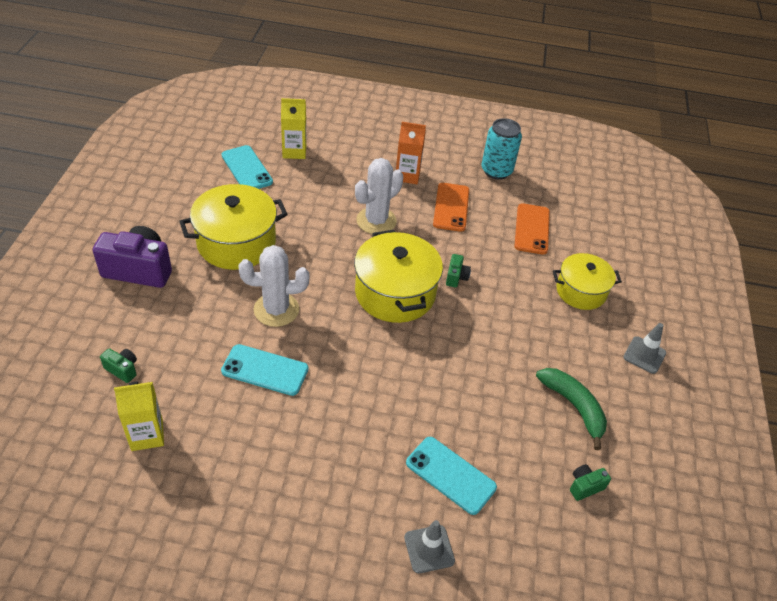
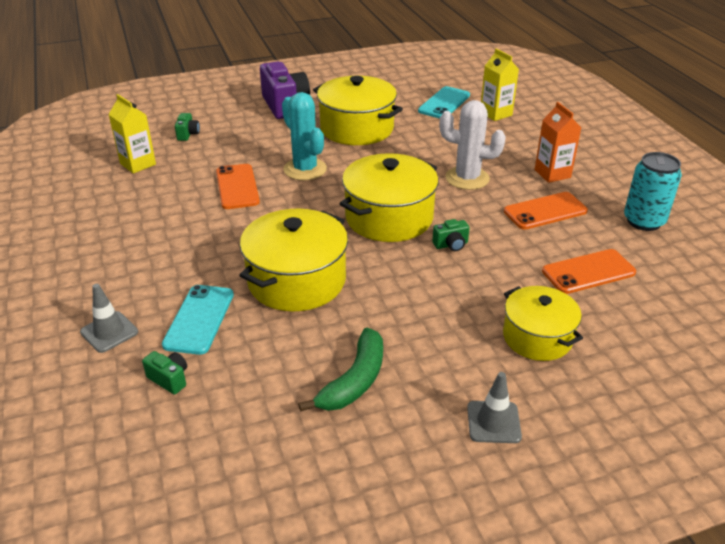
camera: 65 degrees right, 10 degrees down
(265, 370) = (237, 187): turquoise phone -> orange phone
(276, 310) = (305, 169): white cactus -> turquoise cactus
(440, 389) = (296, 280): none -> yellow pot
(585, 486) = (249, 421): green camera -> green camera (169, 379)

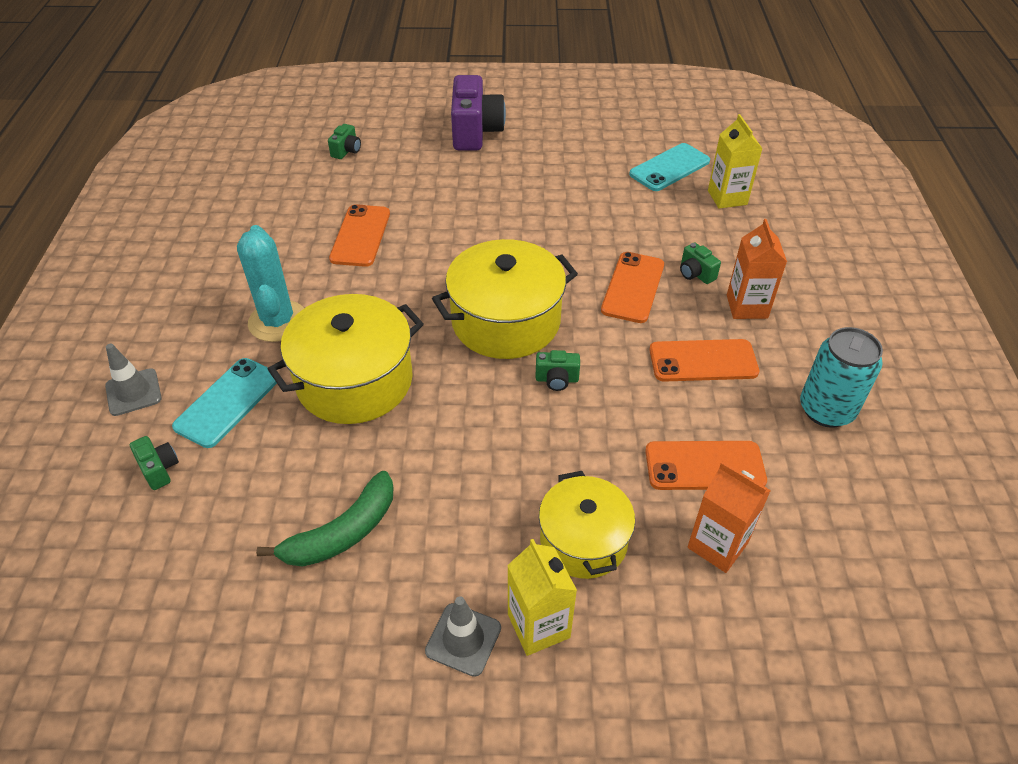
camera: 20 degrees right, 10 degrees up
(138, 164) = (273, 180): yellow carton -> yellow carton (538, 626)
(305, 169) = (448, 229): turquoise cactus -> turquoise cactus (278, 321)
(357, 128) = (540, 183): yellow pot -> none
(467, 178) = (633, 287): white cactus -> orange phone
(505, 162) = (695, 274): none -> green camera
(628, 315) = (717, 545): none -> orange carton

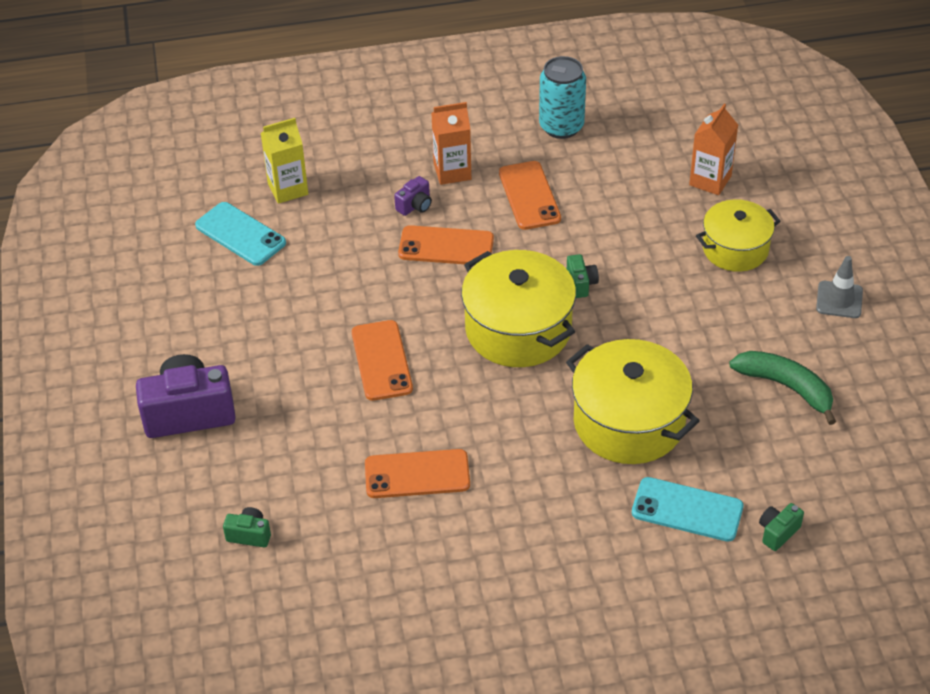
camera: 100 degrees left, 0 degrees up
(133, 392) = (702, 592): grey traffic cone -> none
(278, 321) = (570, 506): turquoise cactus -> none
(538, 626) = (812, 263): yellow carton -> none
(695, 274) = (415, 206): green camera -> purple camera
(704, 466) = (642, 190): orange phone -> orange phone (382, 360)

